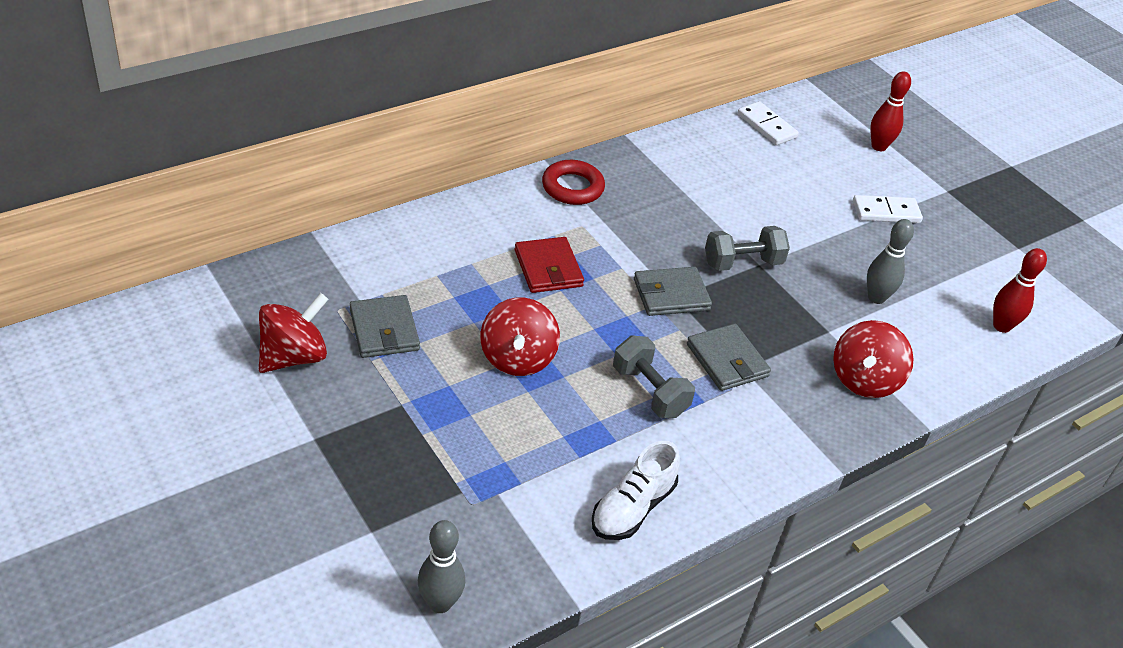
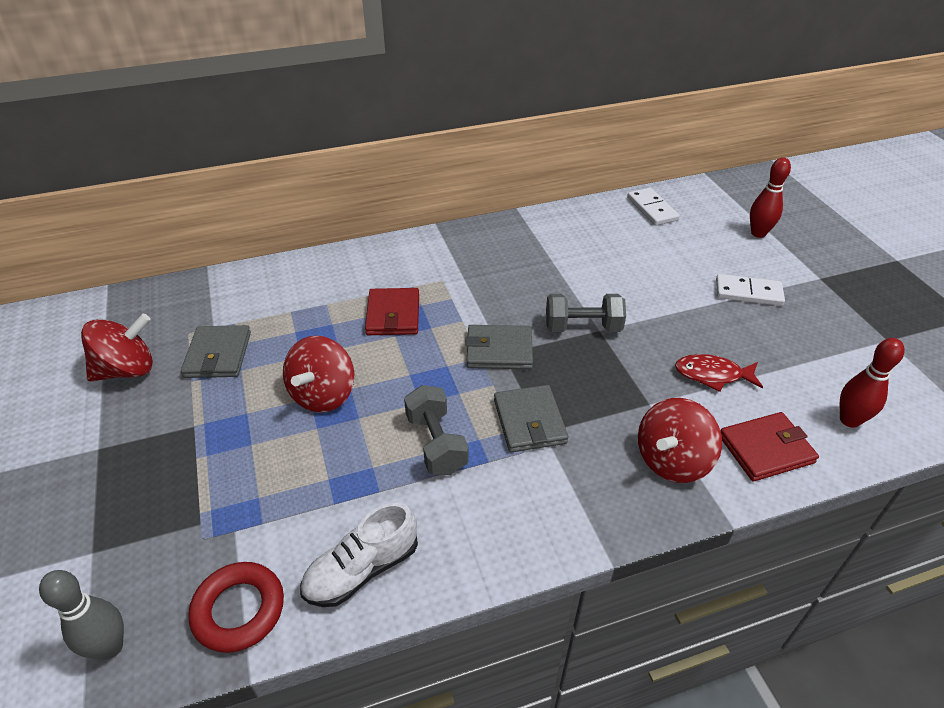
camera: 20 degrees right, 0 degrees up
(572, 187) = (449, 247): red ring -> red ring (239, 610)
(876, 298) = (712, 375): grey bowling pin -> red fish
(939, 360) = (766, 449): none -> red wallet

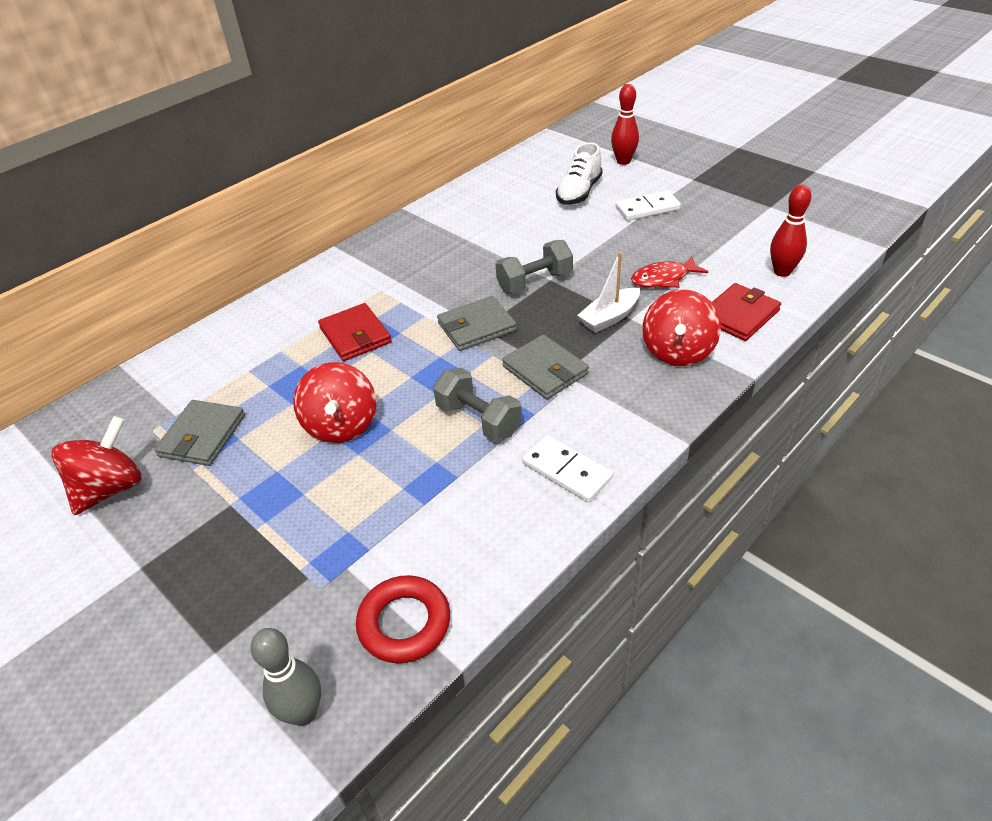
camera: 25 degrees left, 0 degrees up
(218, 355) = (202, 436): grey wallet -> grey wallet turned 45 degrees clockwise
(362, 569) = (490, 540): white shoe -> white shoe (579, 192)
(628, 394) = (609, 317): none -> white boat
(652, 209) = (523, 170): white domino -> white domino (566, 471)

